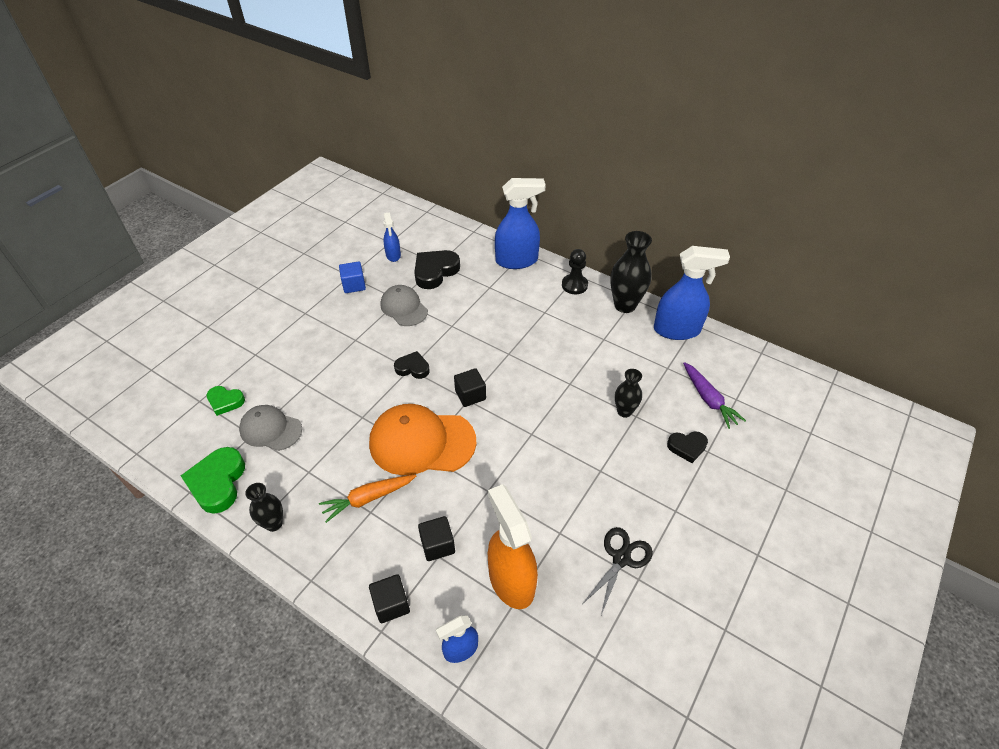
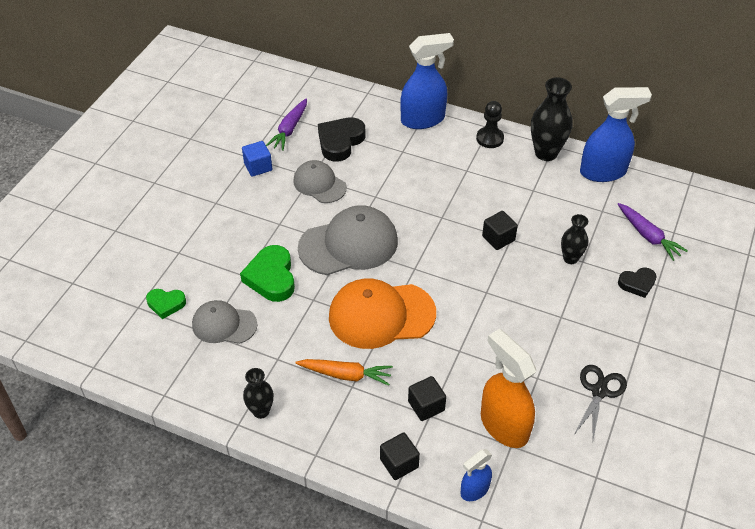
camera: 10 degrees left, 0 degrees up
(218, 483) = (190, 382): green heart -> green heart (271, 277)
(368, 498) = (346, 375): orange carrot -> orange carrot turned 135 degrees counterclockwise
(393, 255) = (289, 129): blue spray bottle -> purple carrot
(412, 368) = (349, 244): black heart -> grey cap
(470, 395) = (415, 263): black cube -> black cube (498, 238)

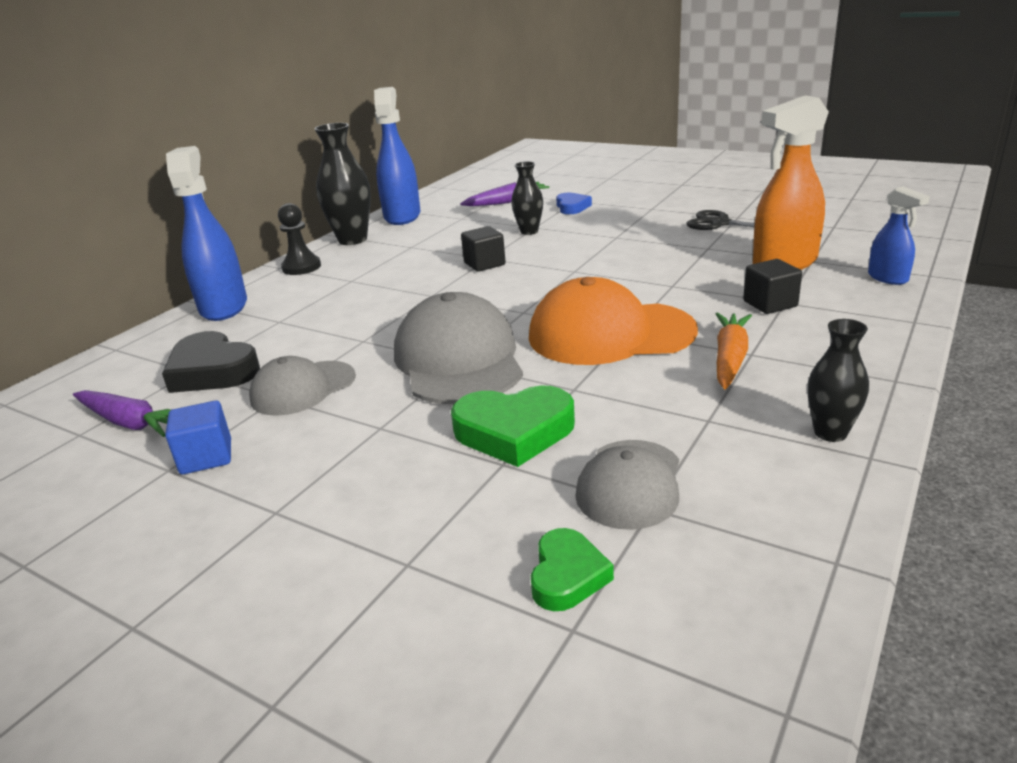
camera: 80 degrees left, 20 degrees down
(381, 315) = (610, 334): orange cap -> orange cap turned 90 degrees clockwise
(399, 463) = (874, 320): black cube -> none
(637, 284) = (572, 207): black heart -> blue heart

